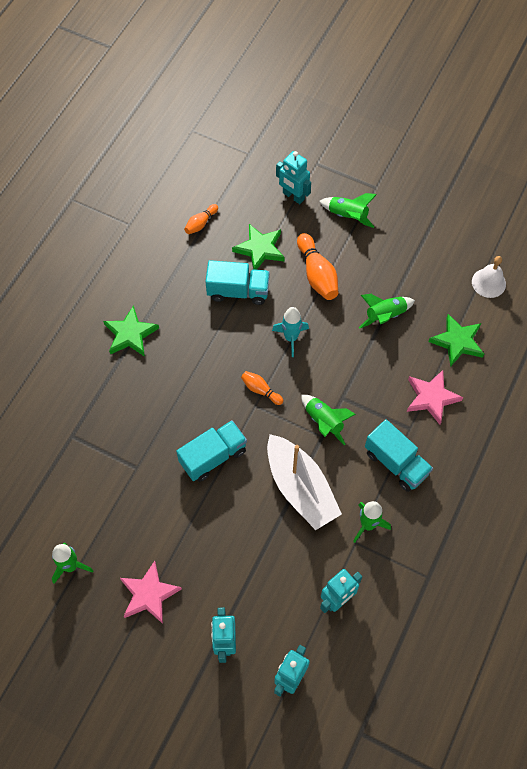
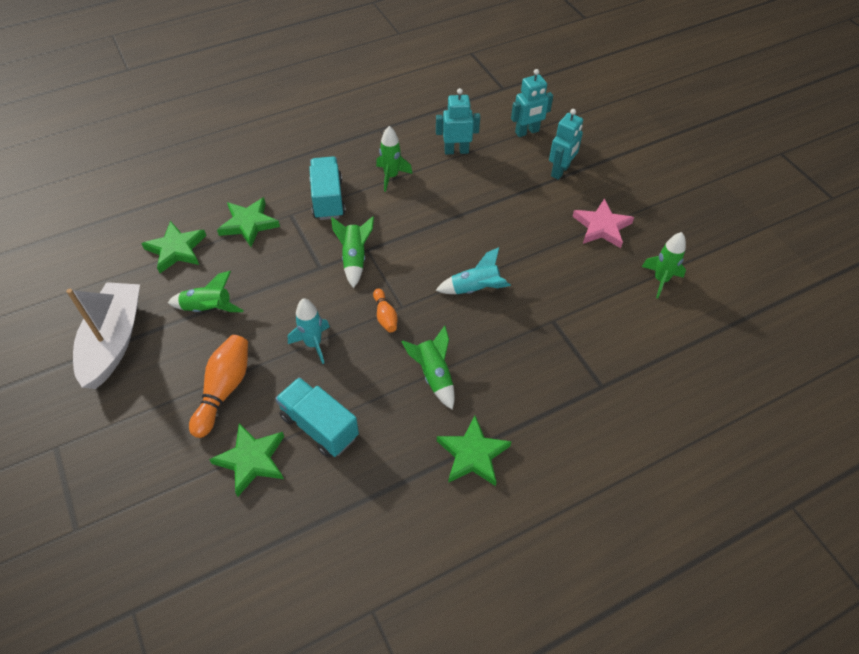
camera: 145 degrees left, 10 degrees down
(201, 223) = (285, 544): orange bowling pin -> none
(213, 456) = (475, 289): turquoise truck -> turquoise rocket
(293, 196) = (149, 503): turquoise robot -> none
(300, 488) = (420, 226): white boat -> white boat (113, 341)
(347, 216) = (123, 434): green rocket -> green rocket (434, 375)
(431, 398) = (249, 224): pink star -> green star
(488, 283) = (87, 278): white bell -> none

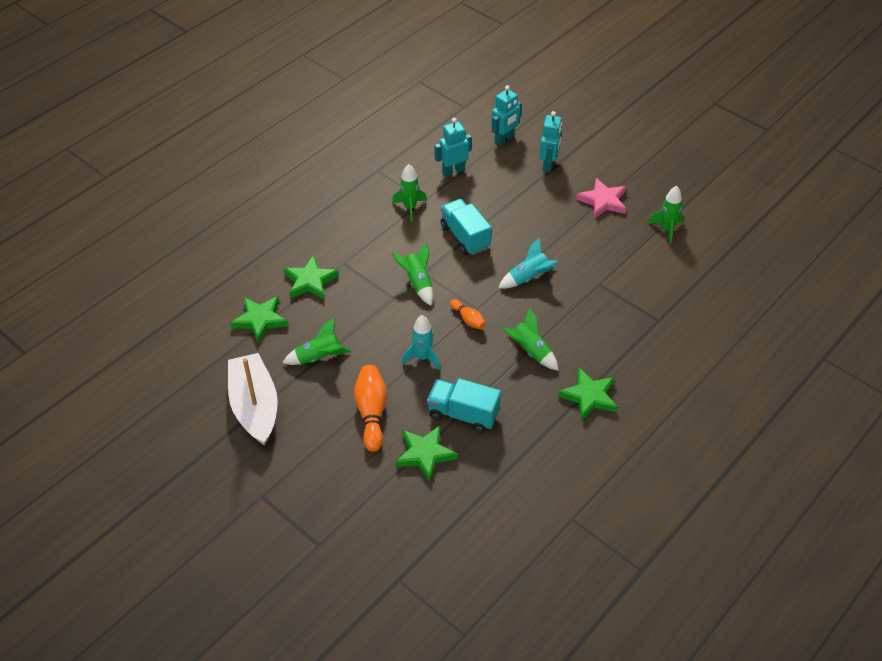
camera: 20 degrees left, 5 degrees down
(328, 199) = (366, 242): turquoise truck -> turquoise truck (465, 237)

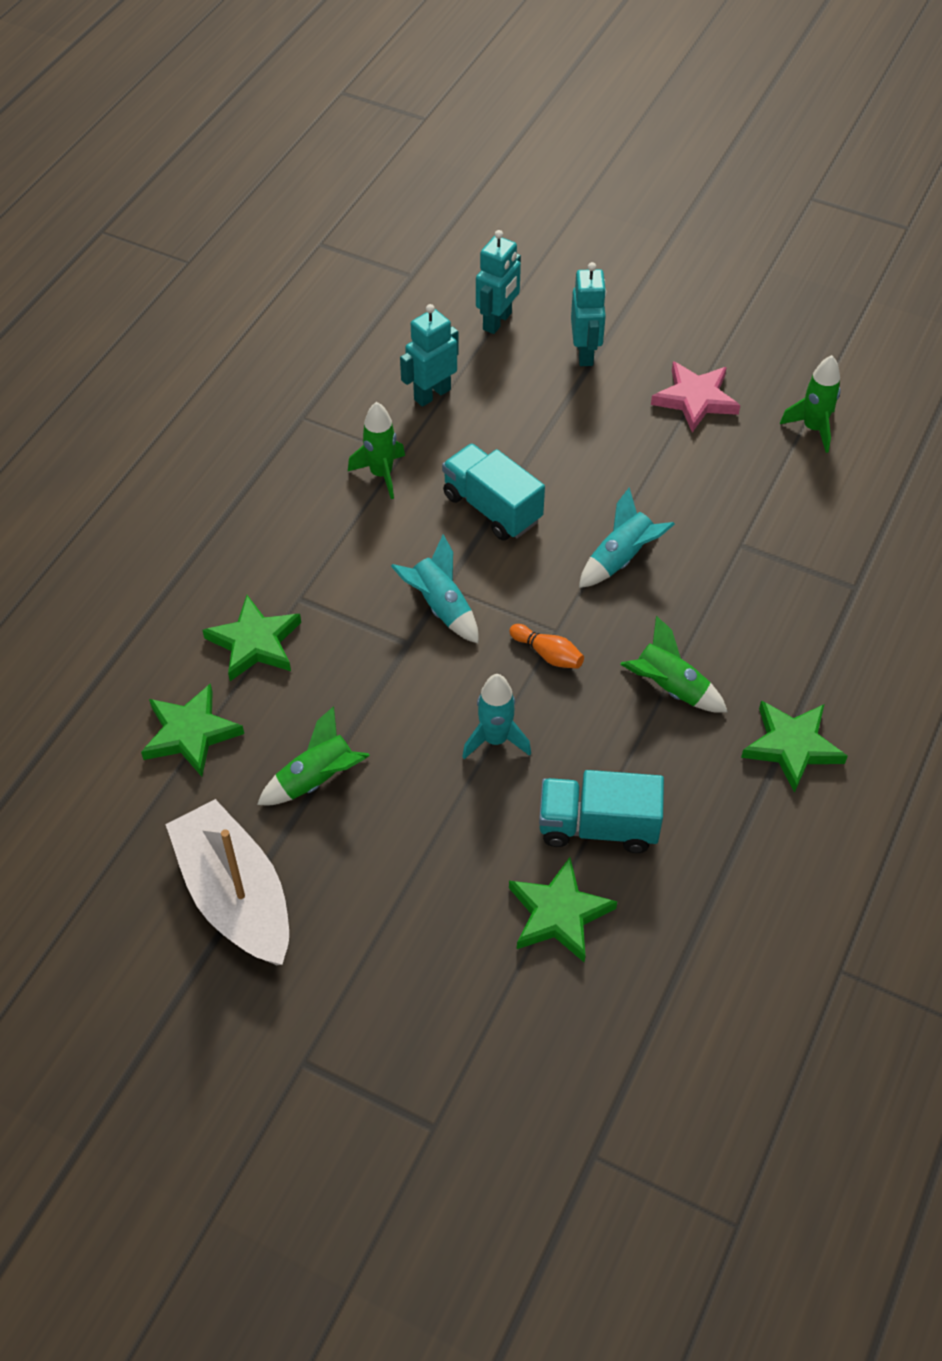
camera: 15 degrees left, 5 degrees up
(371, 413) = (442, 860): orange bowling pin -> none
(418, 283) = (441, 607): green rocket -> turquoise rocket

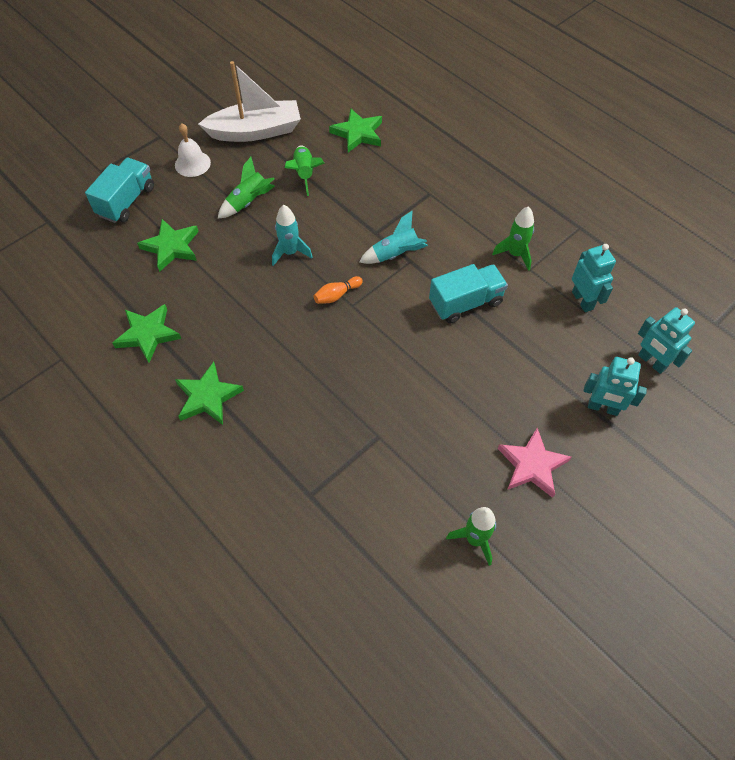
camera: 110 degrees right, 5 degrees up
(255, 643) = (405, 169): green star -> green star (148, 334)
(355, 968) = (192, 163): none -> white bell
(598, 827) = (210, 280): turquoise truck -> turquoise truck (126, 201)
(621, 559) = (394, 359): turquoise rocket -> none
(670, 688) = (282, 348): green rocket -> green rocket (248, 202)

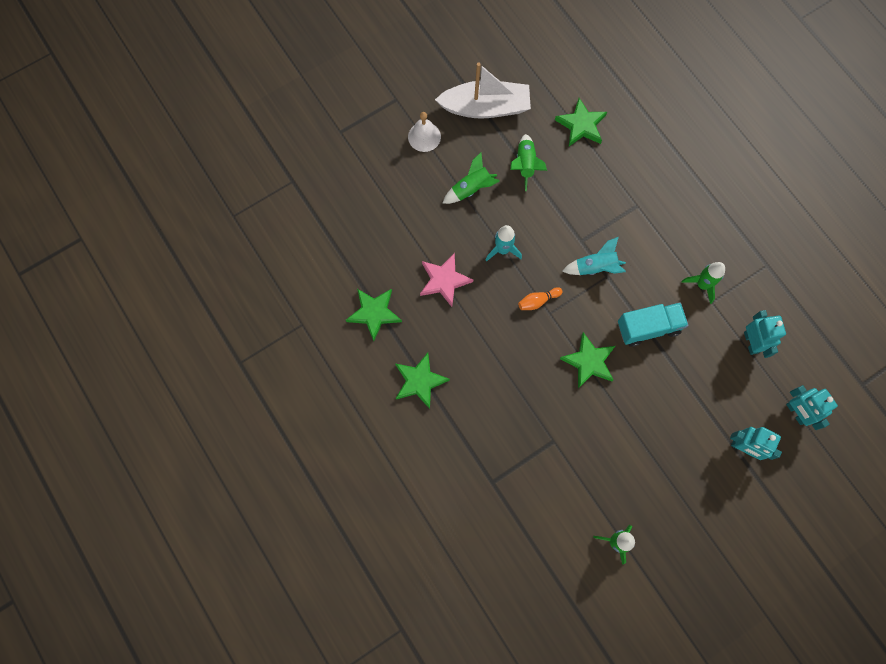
camera: 10 degrees right, 15 degrees up
(126, 201) = (362, 170): turquoise truck -> none
(171, 247) = (399, 227): green star -> green star (589, 362)
(532, 465) = (673, 488): pink star -> pink star (444, 280)

